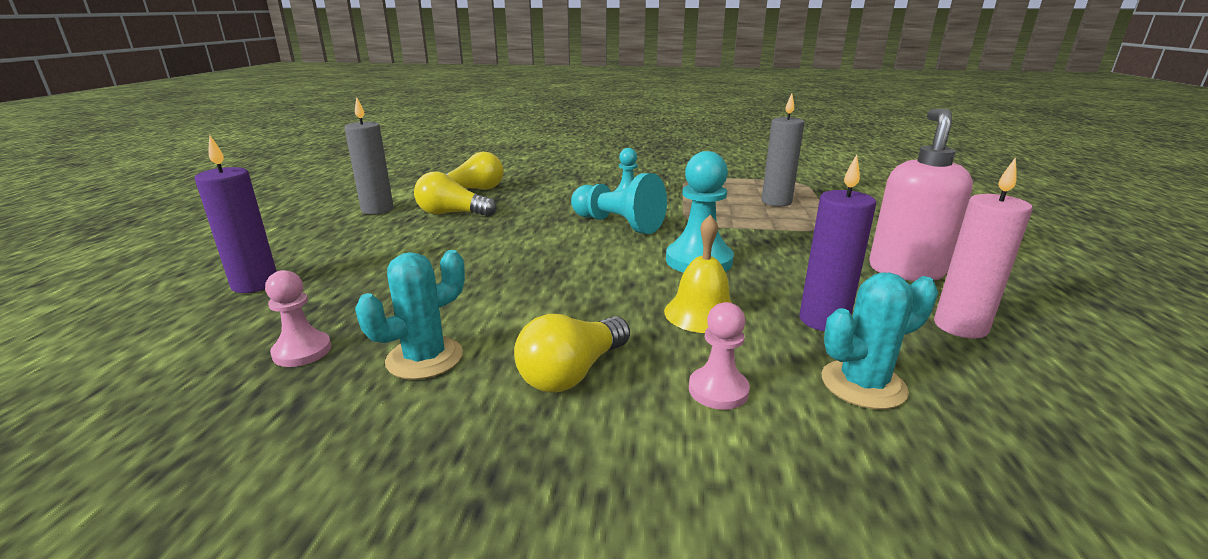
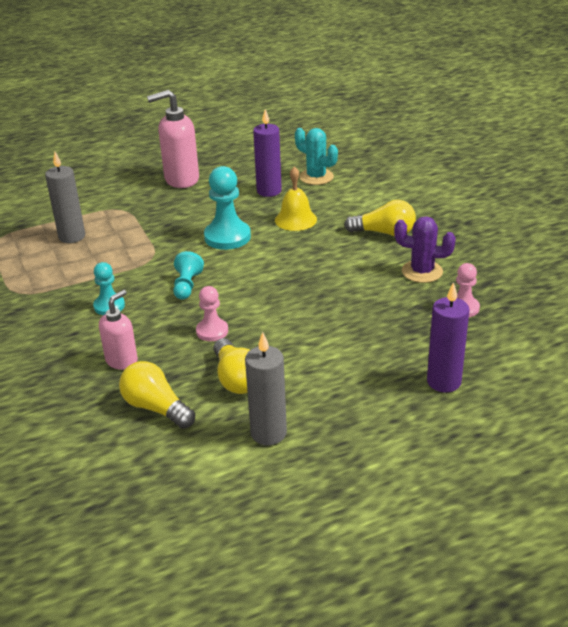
camera: 120 degrees left, 10 degrees up
(424, 358) = (422, 272): turquoise cactus -> purple cactus
(544, 190) = (122, 361): none -> pink soap dispenser
(618, 224) = (187, 286): turquoise pawn -> turquoise pawn, size x0.59
(718, 390) = (355, 201): pink pawn -> pink pawn (212, 331)
(960, 327) = (241, 164): pink candle -> none

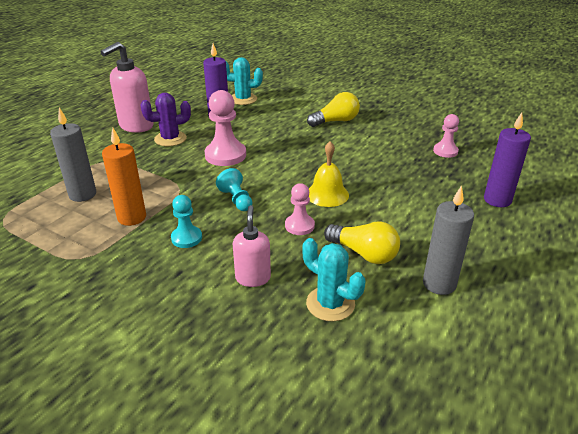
camera: 35 degrees left, 0 degrees up
(87, 271) = (132, 217): none -> orange candle
(156, 408) = (330, 304): yellow light bulb -> turquoise cactus
(227, 237) = (225, 155): turquoise pawn -> pink pawn
(295, 219) = (263, 129): yellow bell -> yellow bell (327, 194)
(422, 272) = (391, 137): purple cactus -> purple cactus (170, 139)

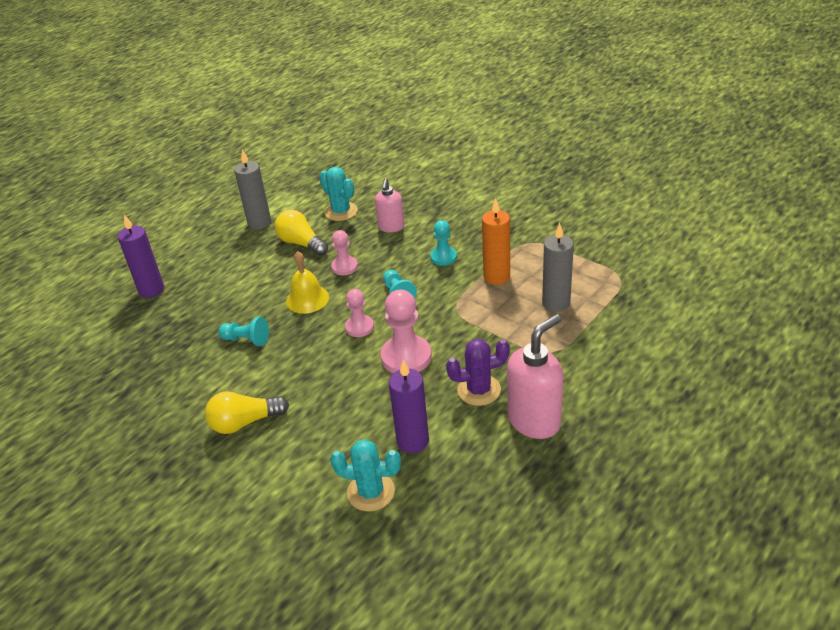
camera: 170 degrees left, 5 degrees up
(366, 163) = (246, 340): none -> turquoise pawn
(445, 151) = (144, 357): pink pawn -> pink pawn (359, 327)

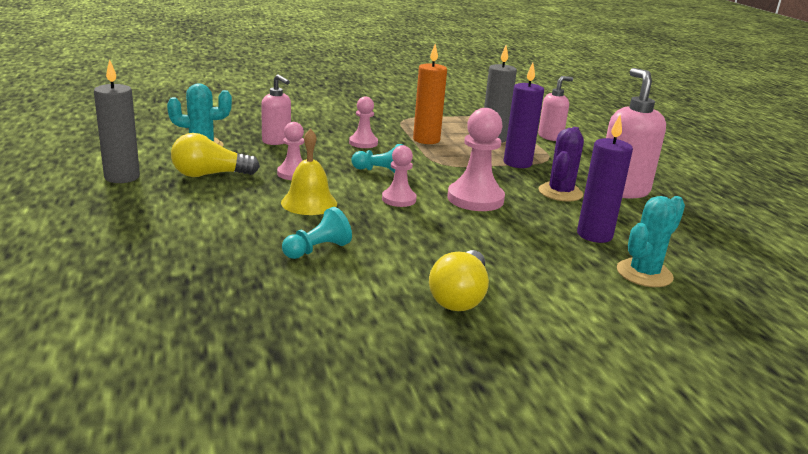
camera: 60 degrees left, 15 degrees down
(151, 290) = (94, 268): purple candle -> purple candle (517, 163)
(443, 257) = (363, 143): turquoise pawn -> pink pawn
(616, 328) = (550, 137): none -> pink soap dispenser

